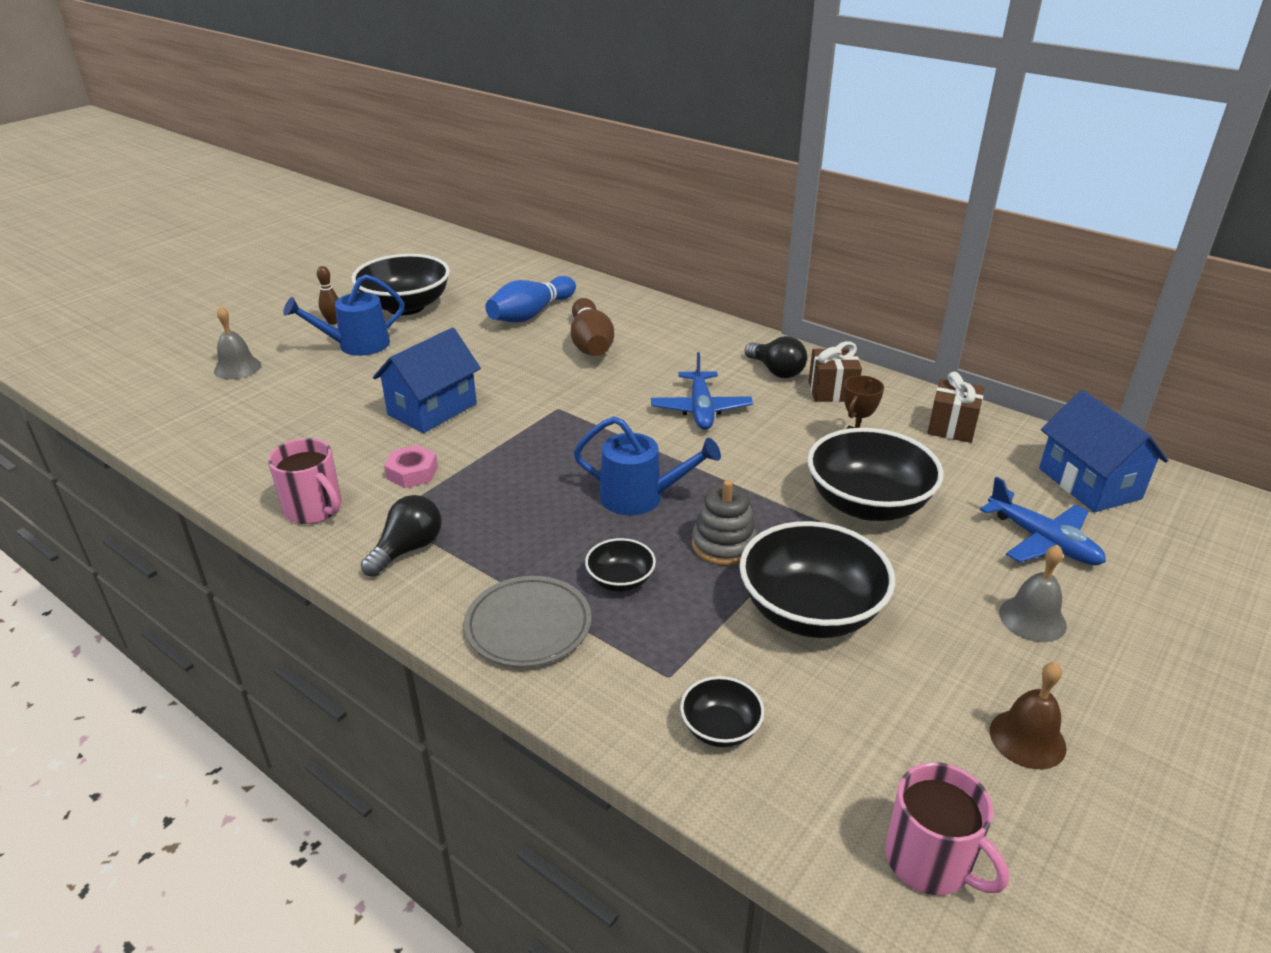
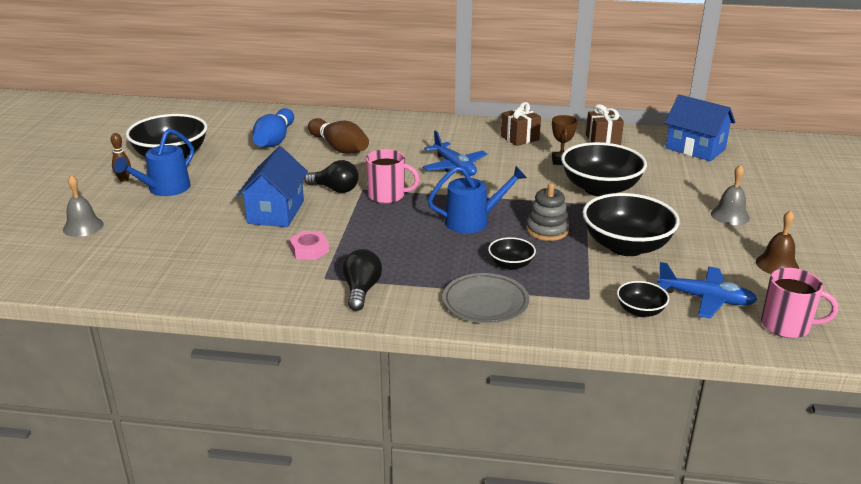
camera: 30 degrees left, 5 degrees down
(314, 509) = (266, 290): pink mug -> pink mug (387, 196)
(776, 371) = (475, 135): black light bulb -> black light bulb (335, 189)
(1043, 541) = (700, 181): blue plane -> blue plane (706, 299)

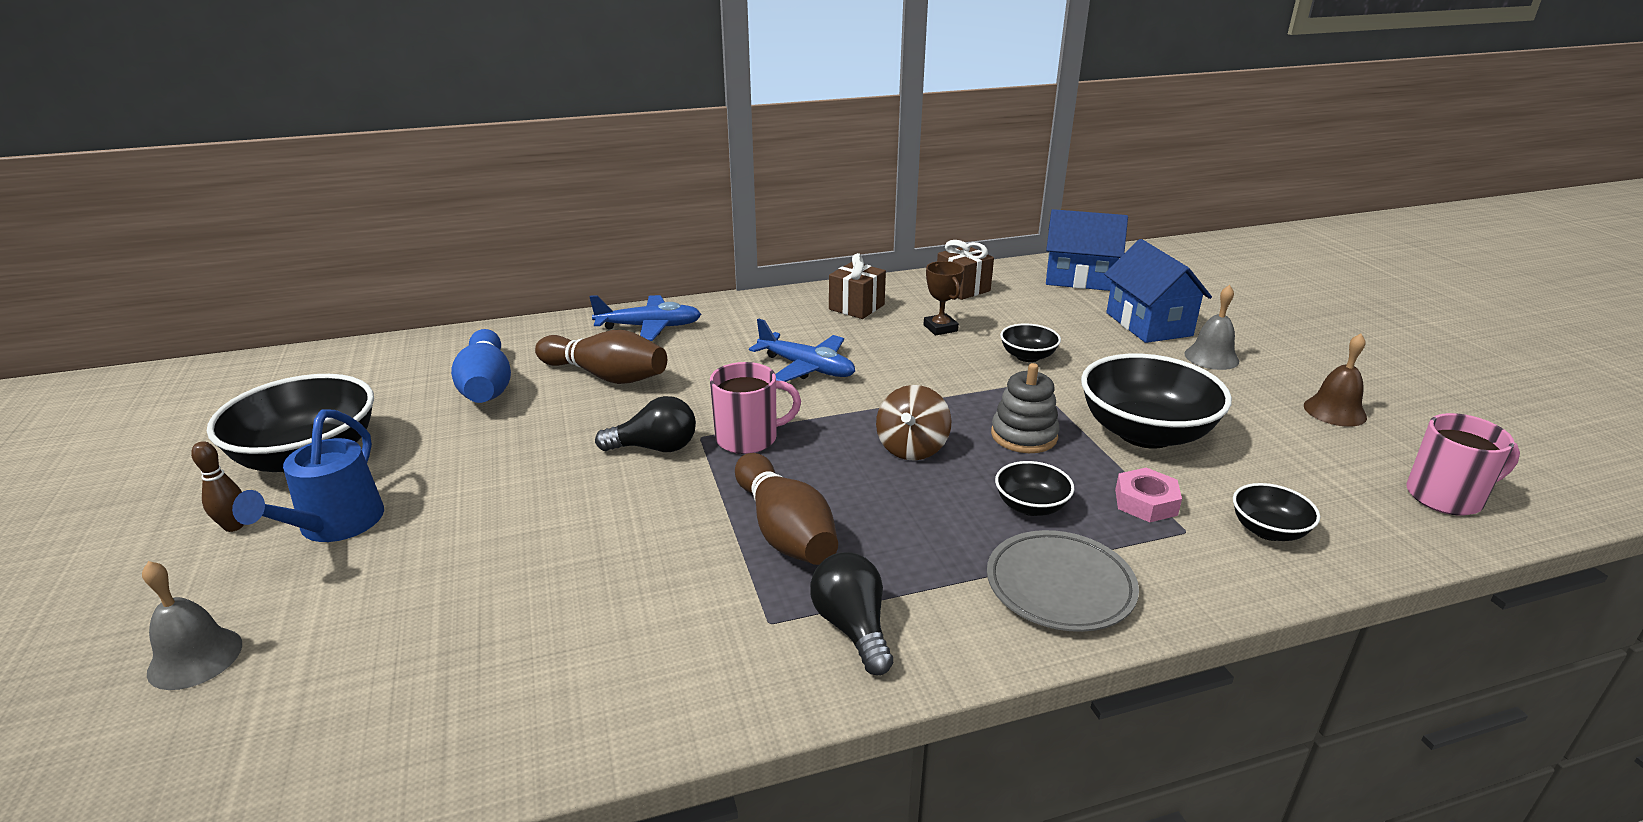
camera: 25 degrees left, 0 degrees up
(276, 212) = (584, 516): blue house -> blue house (1148, 324)
(309, 250) = (699, 574): pink nut -> pink nut (1146, 502)
(367, 242) = (784, 531): none -> brown bowling pin
(473, 221) = (912, 448): blue watering can -> brown spinning top
(600, 189) = (1027, 356): black bowl -> black bowl, size x0.49
(706, 299) = (1319, 486): blue plane -> blue plane (649, 327)

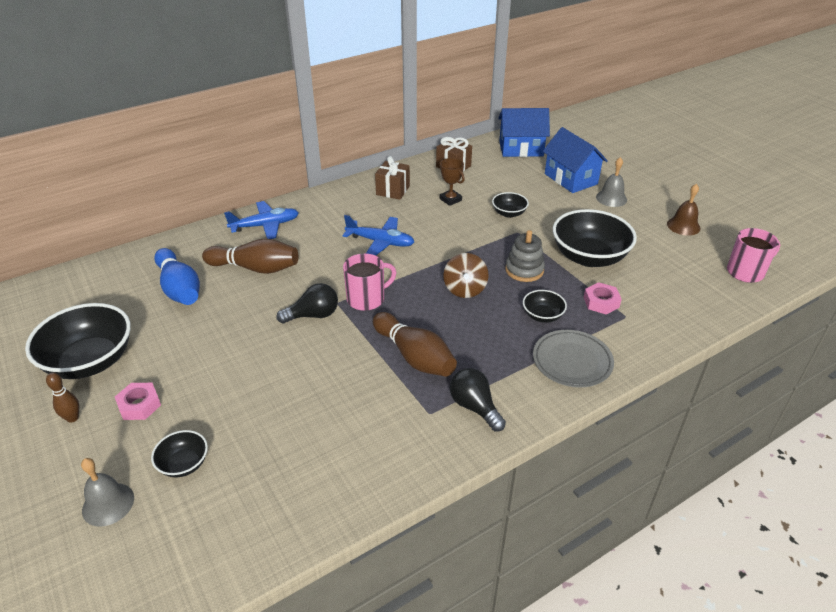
camera: 15 degrees left, 10 degrees up
(334, 526) = (139, 405): blue watering can -> pink nut
(1268, 530) = (665, 308): black bowl -> black bowl (184, 464)

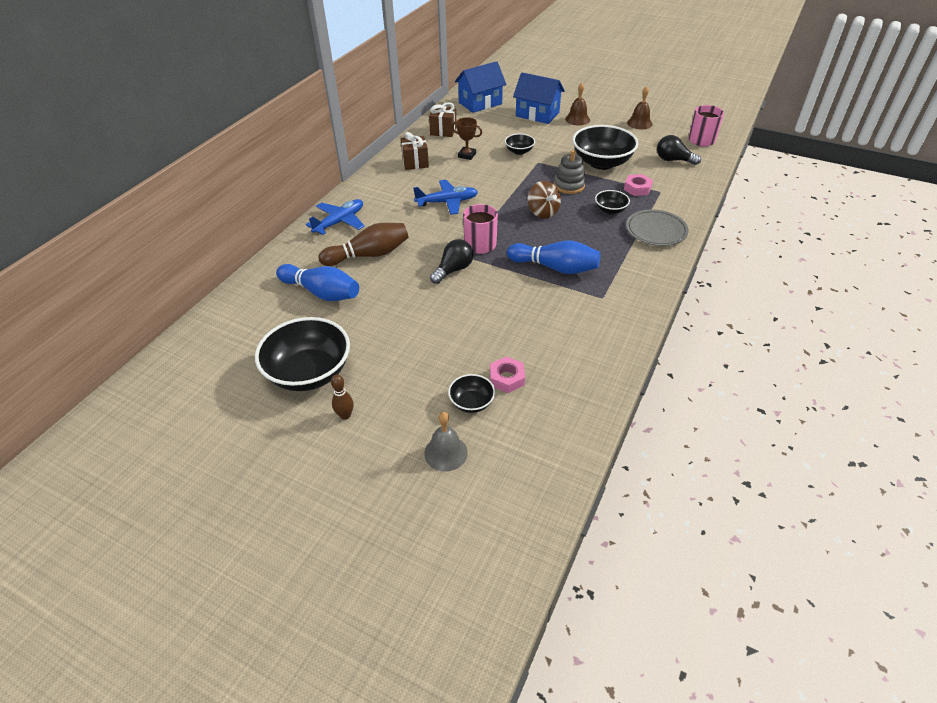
camera: 30 degrees left, 5 degrees up
(139, 405) = (390, 383): pink nut -> pink nut (507, 378)
(414, 356) = (555, 267): brown bowling pin -> blue bowling pin
(474, 407) = (626, 282): black light bulb -> black light bulb (673, 160)
(611, 198) = (577, 119): grey bell -> brown bell

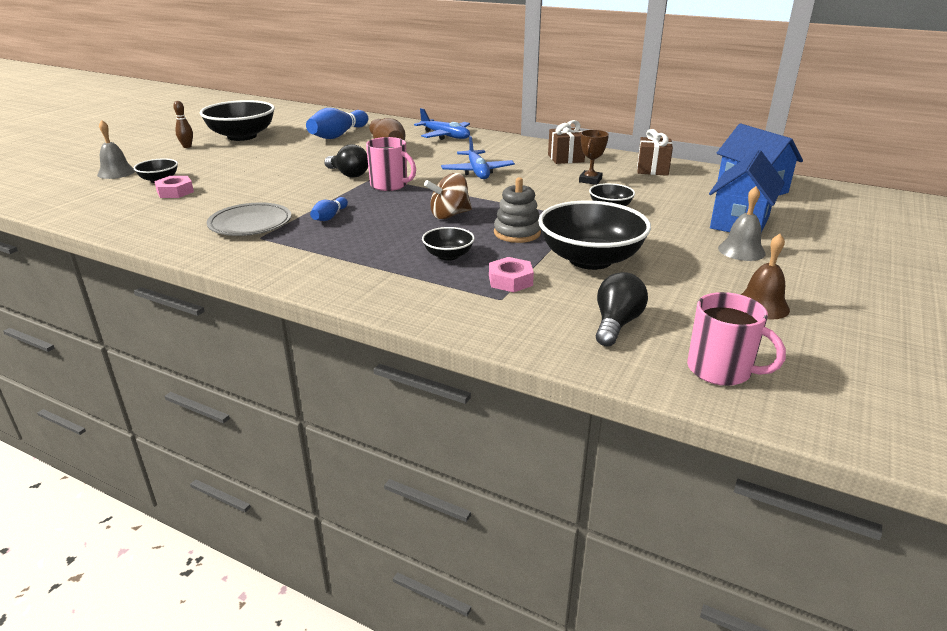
camera: 90 degrees right, 15 degrees down
(555, 267) = (329, 217): blue bowling pin -> blue bowling pin, size x0.51
(577, 119) = (741, 250): brown bell -> grey bell
(656, 231) = (387, 283): grey plate -> grey plate (250, 224)

